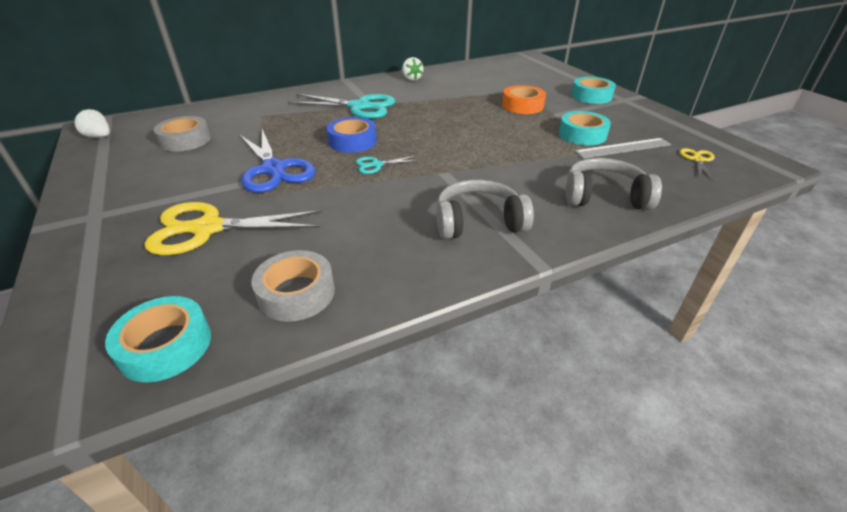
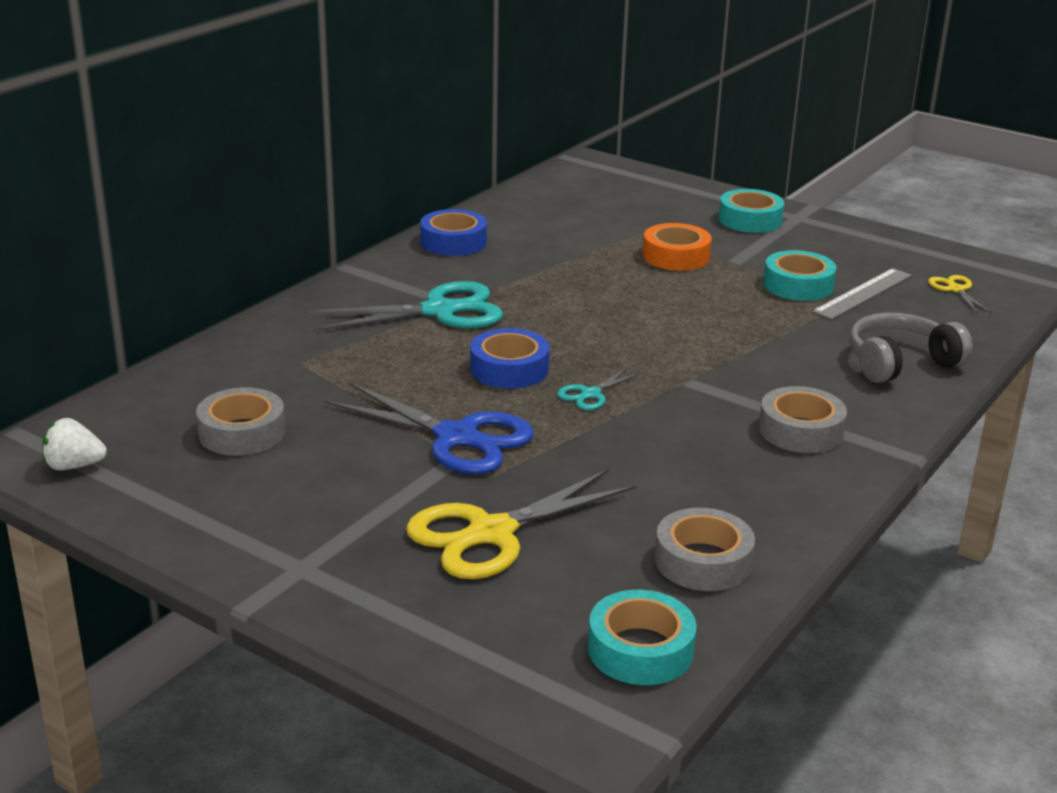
camera: 30 degrees left, 10 degrees down
(412, 79) = (453, 242): white strawberry -> blue tape
(478, 222) = (800, 430): grey headphones -> grey tape

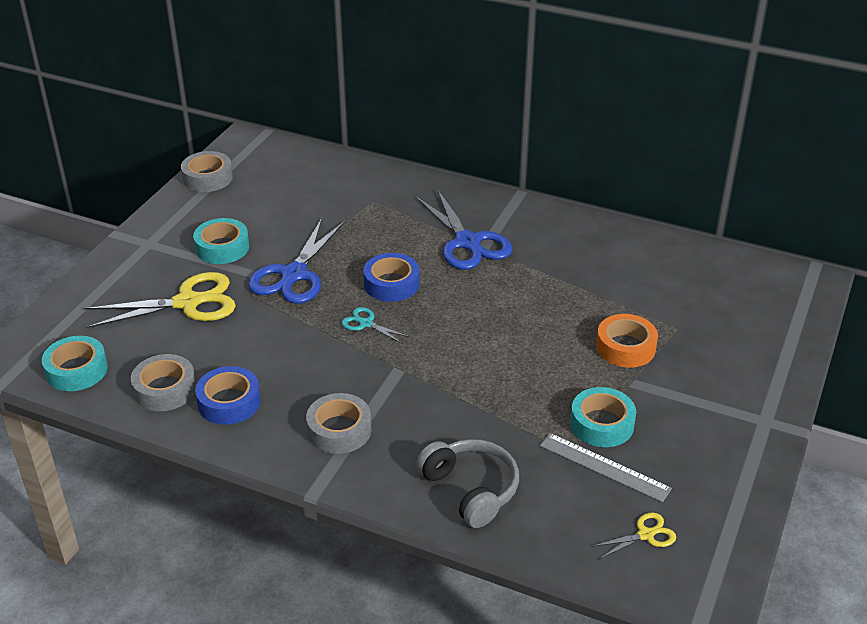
camera: 80 degrees right, 10 degrees up
(74, 466) = (237, 155): white strawberry -> none
(242, 432) = (282, 198): grey tape -> grey tape (207, 178)
(439, 311) = (467, 242): turquoise scissors -> blue scissors
(453, 242) = (590, 231): blue tape -> blue tape (229, 402)
(491, 533) = (187, 302): yellow scissors -> yellow scissors turned 120 degrees clockwise
(750, 220) = (737, 388): turquoise tape -> turquoise tape (222, 247)

